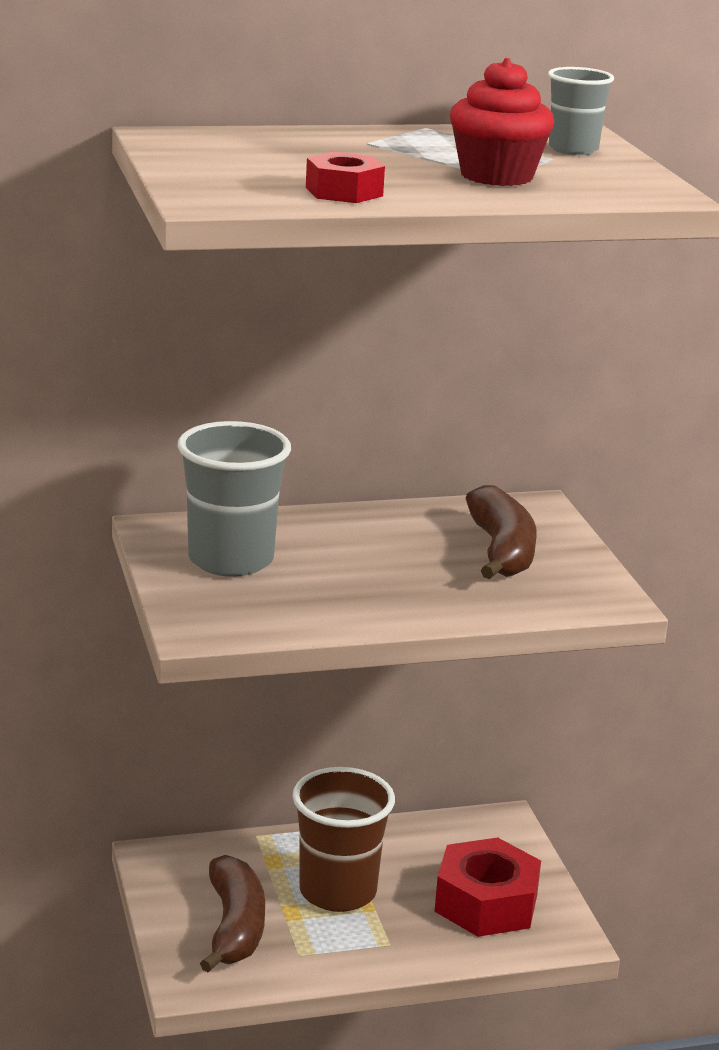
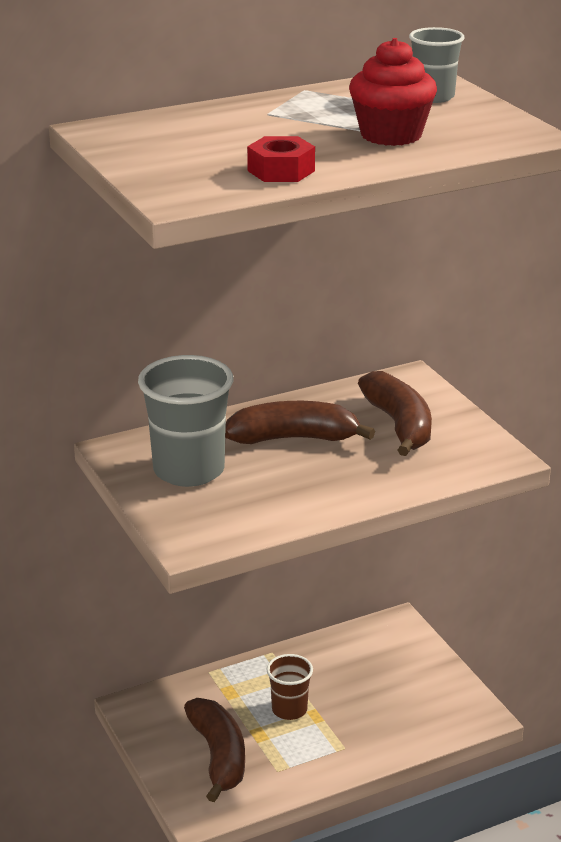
camera: 10 degrees left, 5 degrees up
(337, 892) = (289, 709): brown cup -> brown cup, size x0.56
(369, 546) = (294, 438): none -> brown banana
(486, 903) = (407, 698): red nut -> none

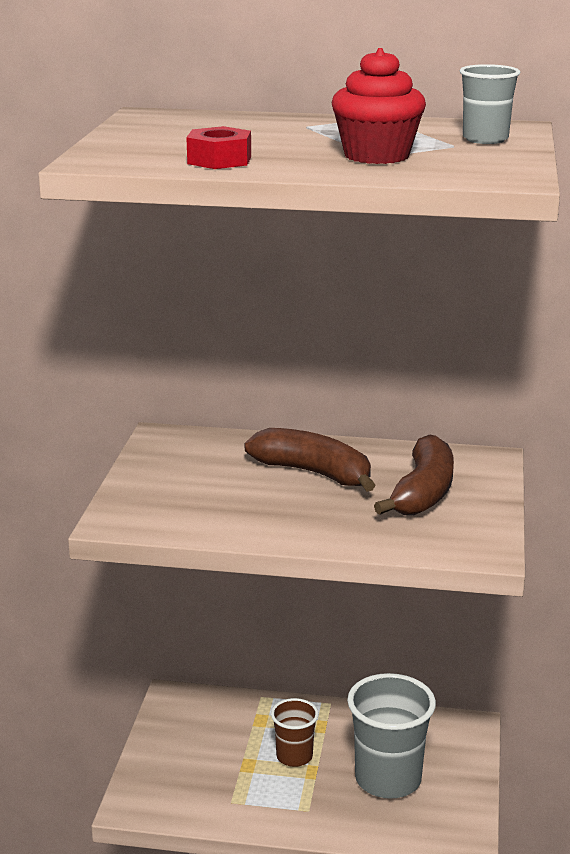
camera: 35 degrees right, 5 degrees down
(189, 470) = (193, 468): grey cup -> grey cup (388, 779)
(218, 756) = (196, 767): brown banana -> none

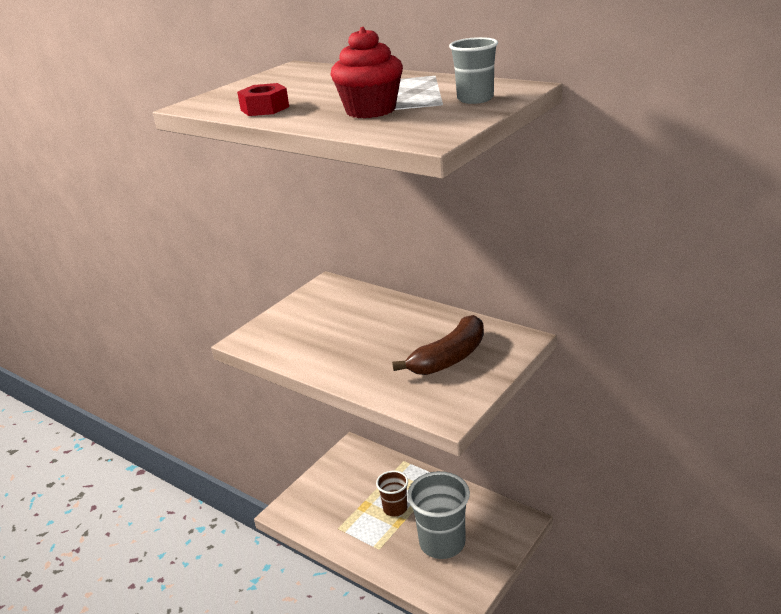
camera: 30 degrees right, 5 degrees up
(314, 473) = (392, 328): brown banana -> none

